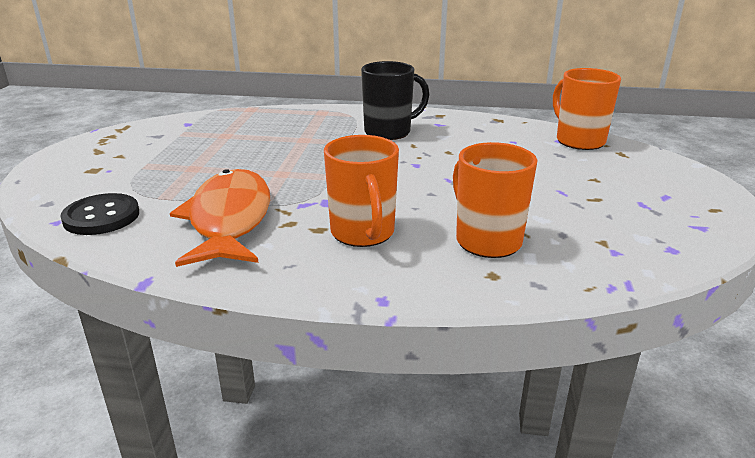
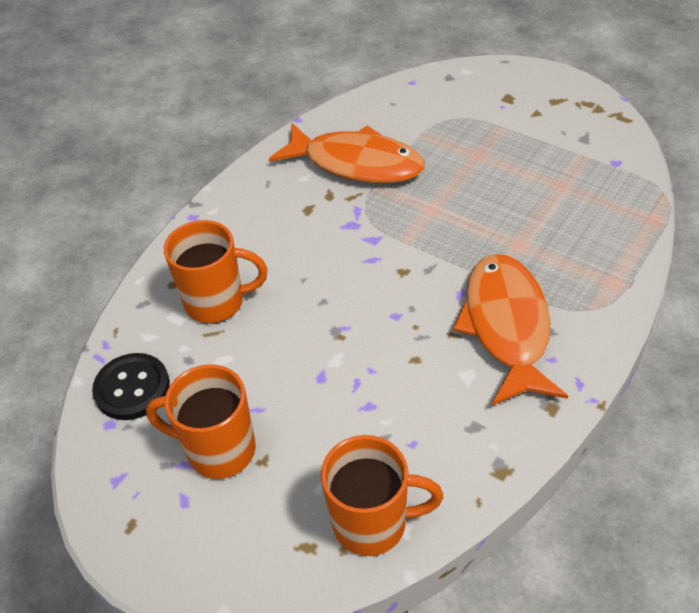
camera: 120 degrees right, 20 degrees up
(101, 217) = (406, 102): black button -> black button (132, 388)
(363, 233) = (282, 232): orange mug -> orange mug (219, 450)
(389, 132) = (506, 326): black mug -> orange fish

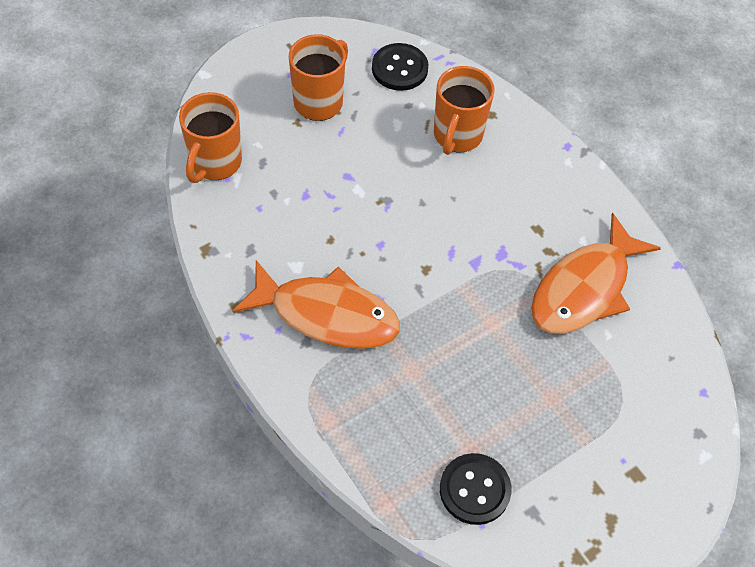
camera: 105 degrees right, 10 degrees up
(595, 173) = (474, 490): none -> black button

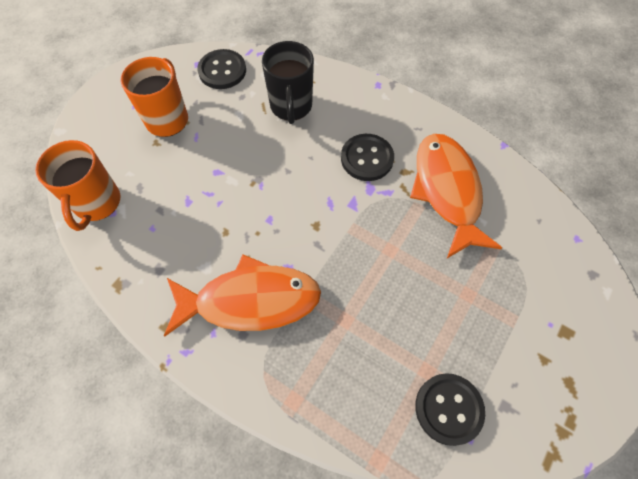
camera: 20 degrees left, 5 degrees up
(457, 136) = (291, 107): orange mug -> black mug
(513, 222) = (367, 158): none -> black button
(584, 288) = (447, 191): orange fish -> orange fish turned 150 degrees clockwise

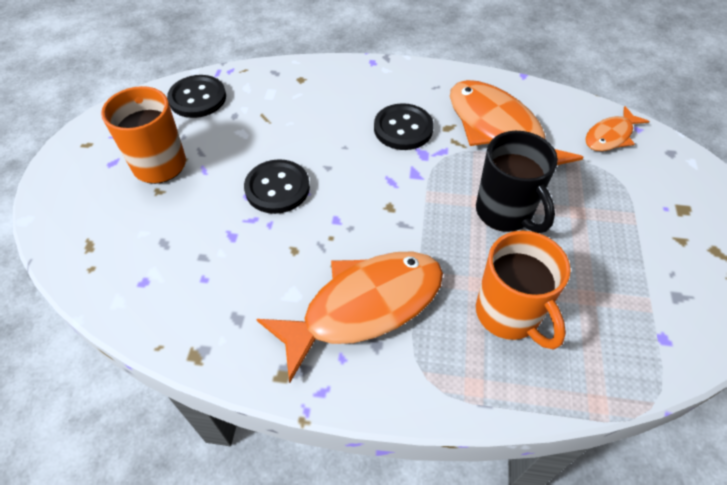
camera: 25 degrees left, 10 degrees down
(97, 203) = (118, 279): orange mug -> orange mug (509, 314)
(291, 107) = (295, 108): black mug -> black mug (505, 213)
(448, 409) = (630, 322): black button -> black button (277, 188)
(545, 236) = (610, 136): none -> orange fish

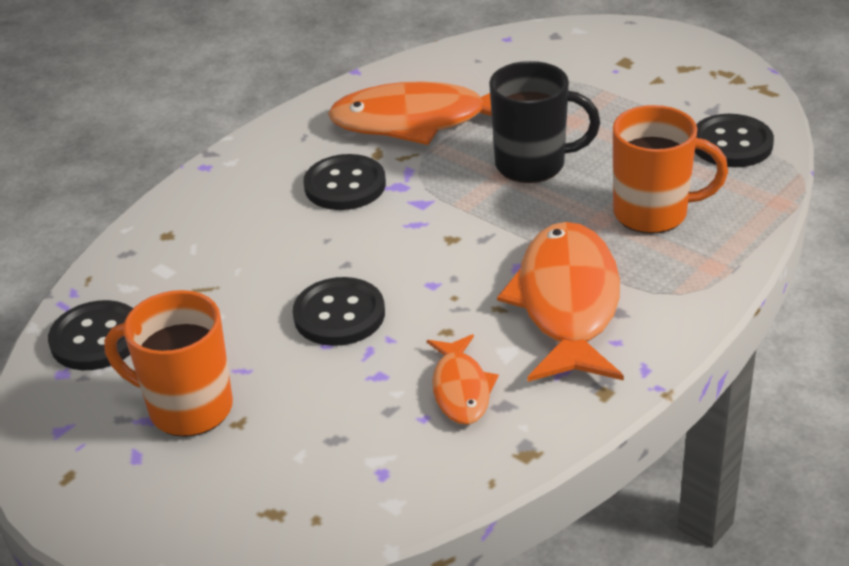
camera: 55 degrees left, 15 degrees down
(610, 136) = (500, 58): orange fish -> orange fish (461, 389)
(646, 330) = (731, 144): none -> black button

